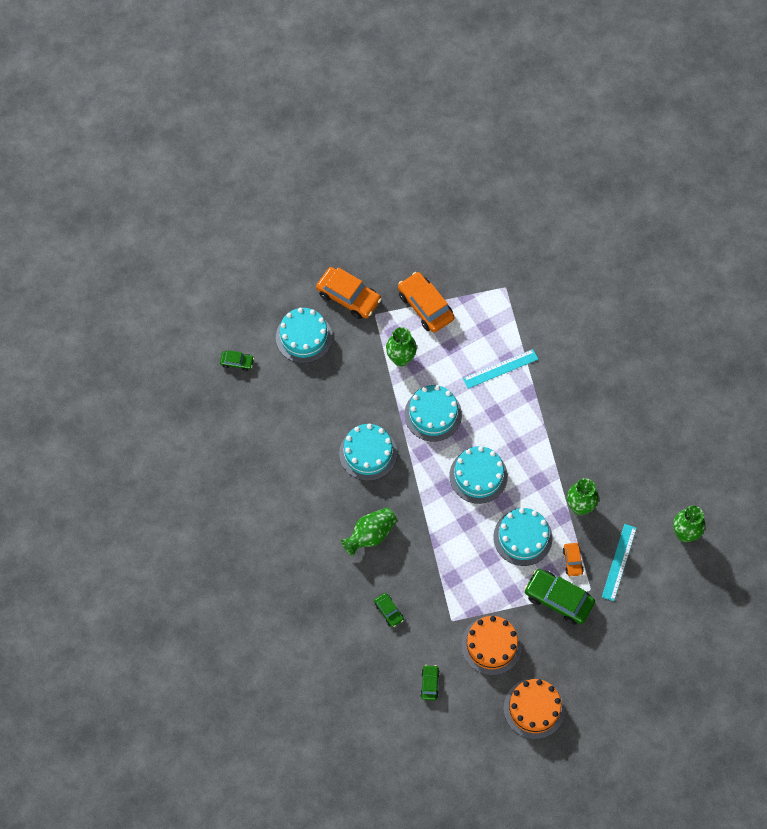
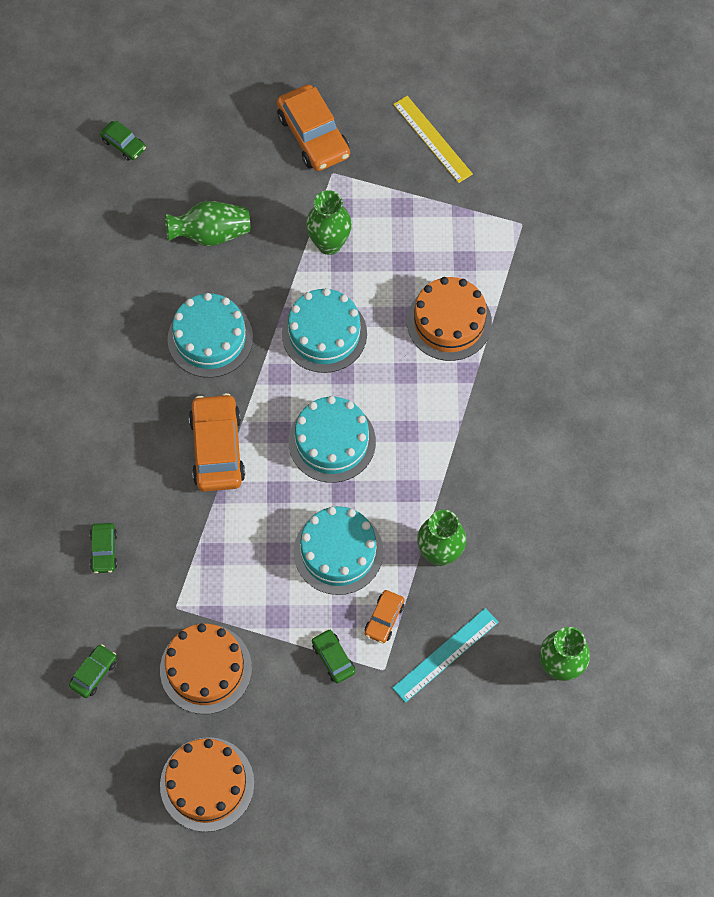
camera: 30 degrees right, 0 degrees up
(304, 337) = (225, 156): turquoise cake -> none
(370, 535) = (145, 441): green vase -> green vase (211, 234)
(421, 262) = (432, 139): none -> yellow ruler
(425, 306) = (403, 195): orange car -> orange car (217, 448)
(500, 369) = (449, 322): turquoise ruler -> orange cake
(558, 599) = (333, 658): green car -> green car, size x0.51

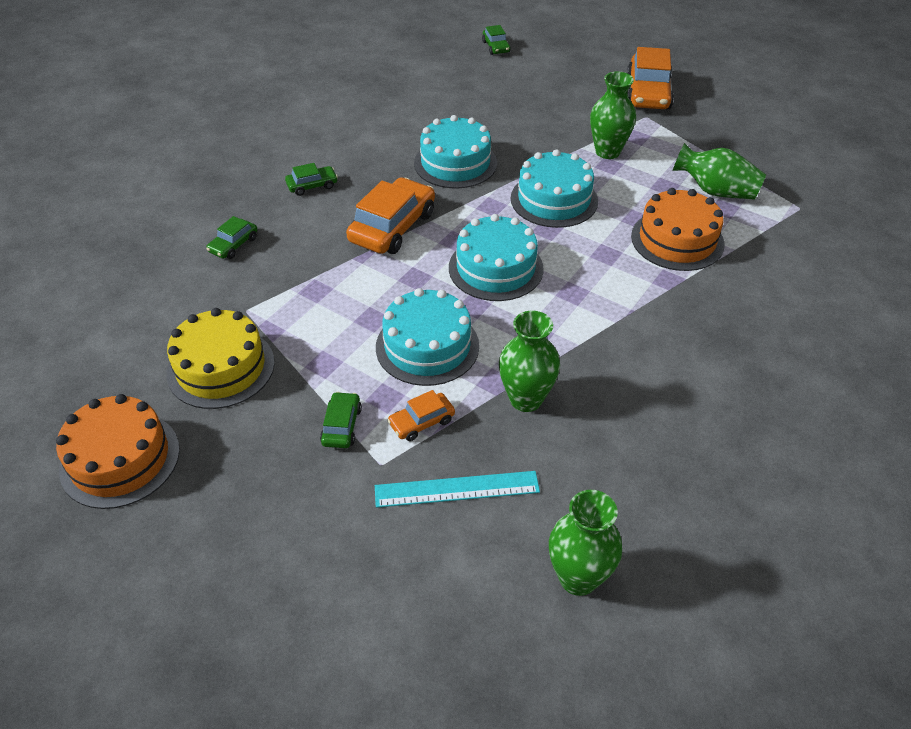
camera: 35 degrees right, 20 degrees down
(94, 673) = (130, 318): green car -> green car (312, 185)
(206, 669) = (221, 367): orange cake -> yellow cake
(211, 234) = (515, 110): green vase -> green vase (715, 191)
(432, 139) = (751, 130): yellow ruler -> none

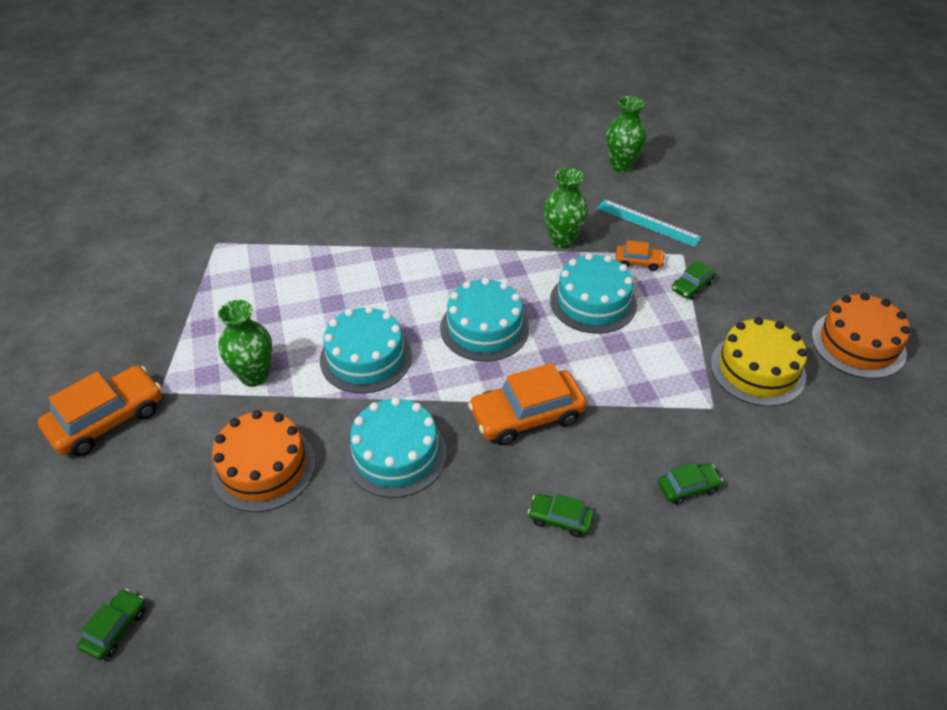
camera: 140 degrees left, 0 degrees up
(677, 240) = (332, 272): orange cake -> orange cake (263, 467)
(715, 191) = (242, 289): green vase -> none

